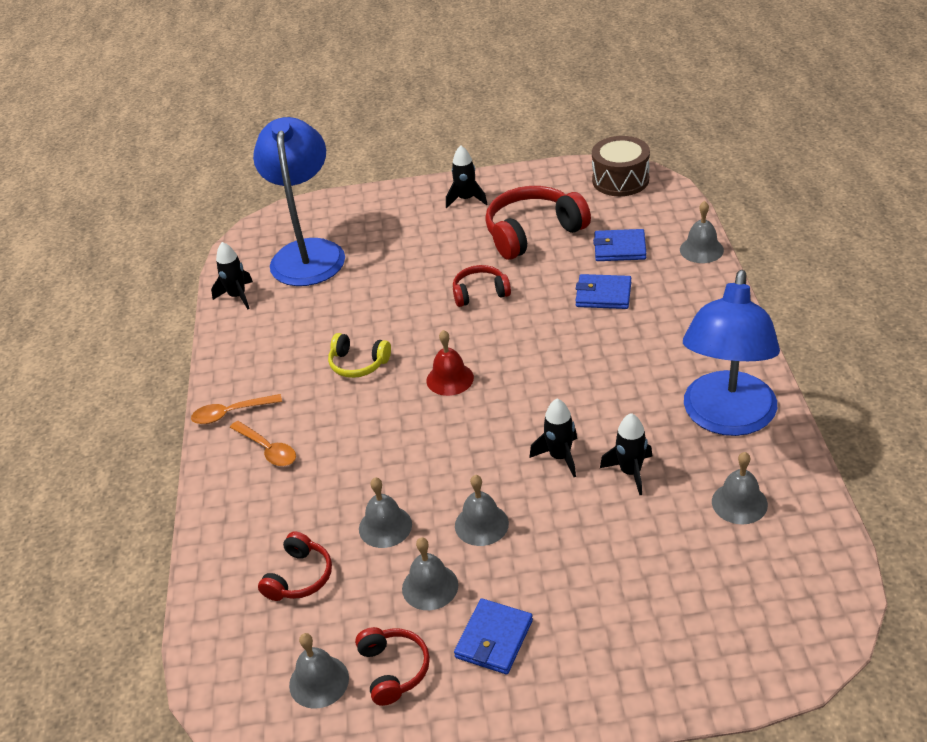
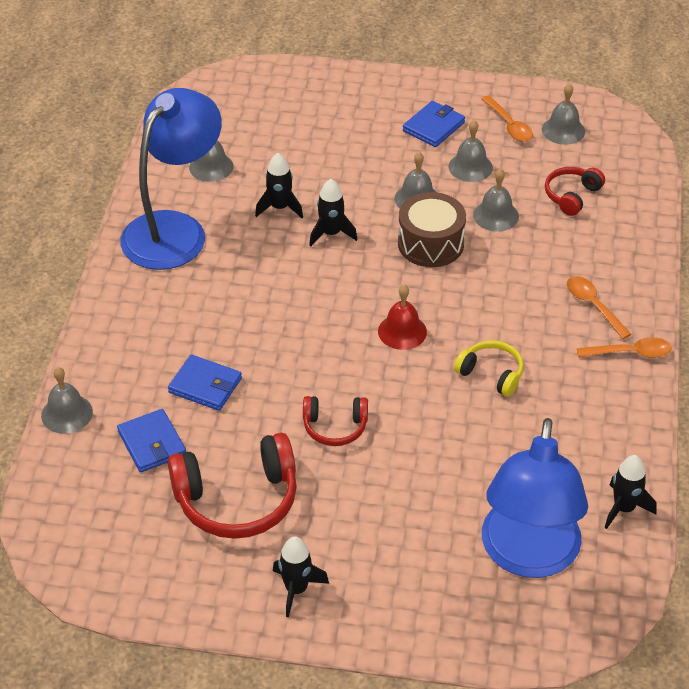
camera: 170 degrees left, 5 degrees up
(393, 670) = (509, 125): red headphones -> orange spoon
(619, 248) = (152, 443): blue wallet -> blue wallet turned 45 degrees clockwise
(620, 180) = (84, 558): brown drum -> brown drum (430, 244)

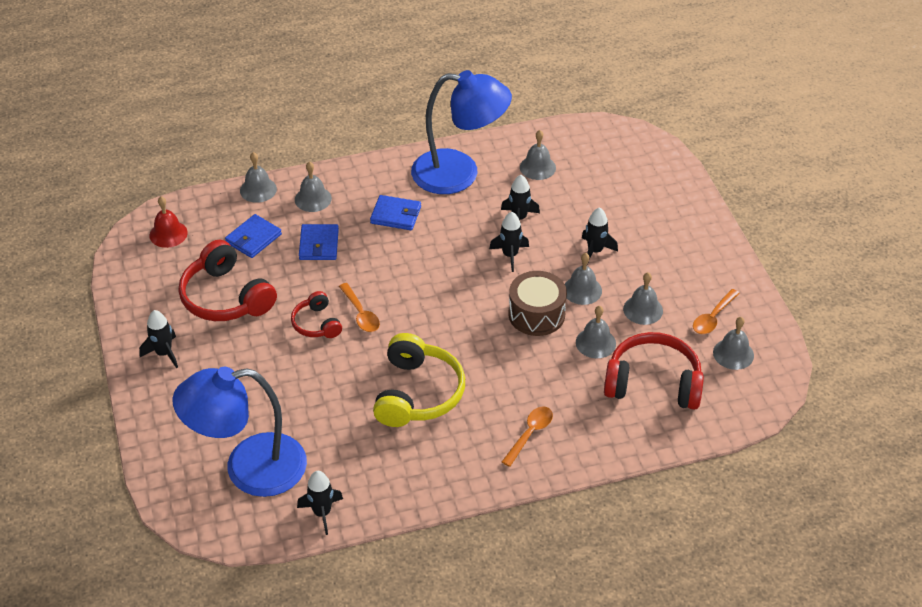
camera: 65 degrees right, 0 degrees up
(122, 367) = (313, 199): none -> grey bell
(367, 170) = (595, 251): none -> black rocket
(402, 331) = (431, 328): red bell -> red bell (168, 234)
(433, 127) = (675, 272): blue wallet -> blue wallet (396, 215)
(491, 374) = (417, 393): yellow headphones -> yellow headphones, size x1.82
(572, 196) = (653, 383): red headphones -> red headphones, size x1.82
(630, 353) = (490, 472): orange spoon -> orange spoon (361, 314)

